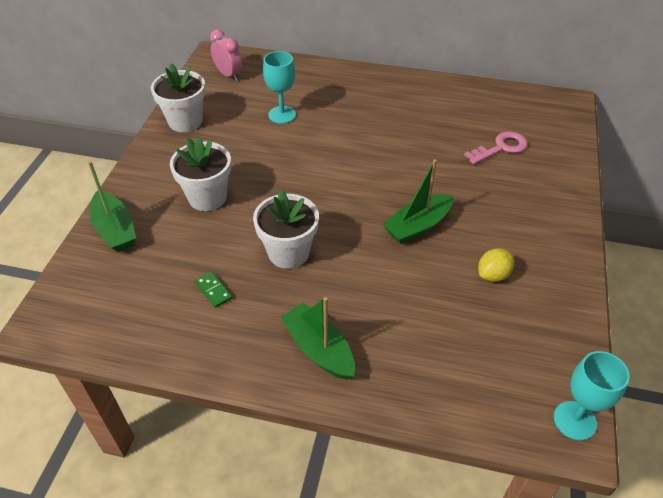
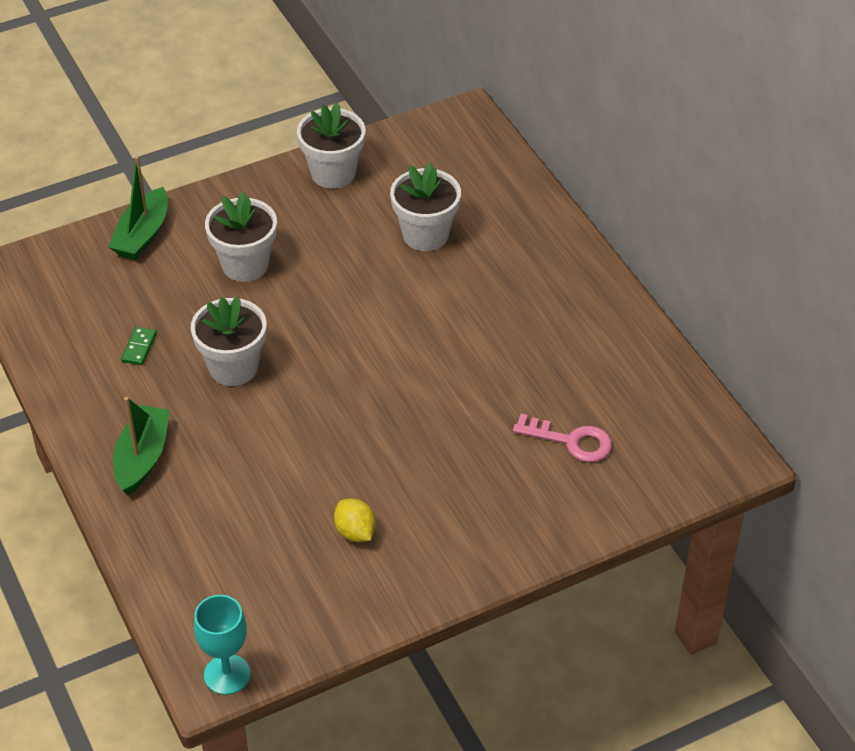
camera: 50 degrees right, 0 degrees up
(228, 75) = (444, 150): pink clock -> none
(282, 115) = (425, 235): turquoise goblet -> white flower pot
(418, 226) = (366, 439): green boat -> none
(493, 275) = (355, 532): yellow lemon -> yellow lemon turned 45 degrees clockwise

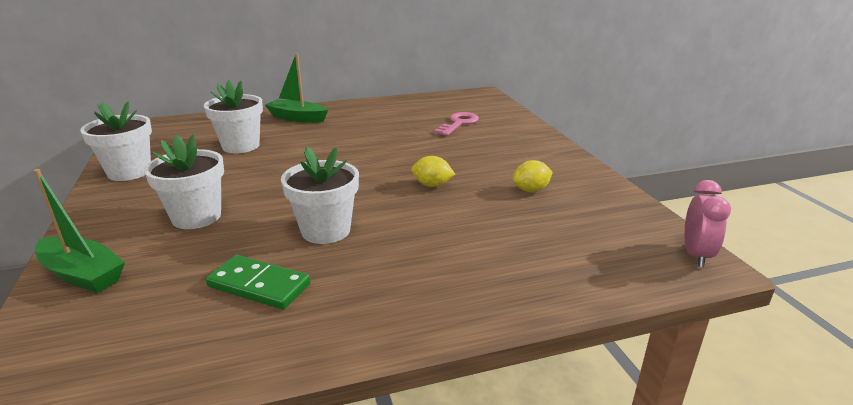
camera: 80 degrees left, 20 degrees down
(139, 347) = (259, 285): green domino -> green domino, size x1.78
(142, 457) = (424, 290): green boat -> green boat (297, 118)
(227, 674) = (696, 255): turquoise goblet -> pink clock
(350, 436) = (432, 185): none -> yellow lemon

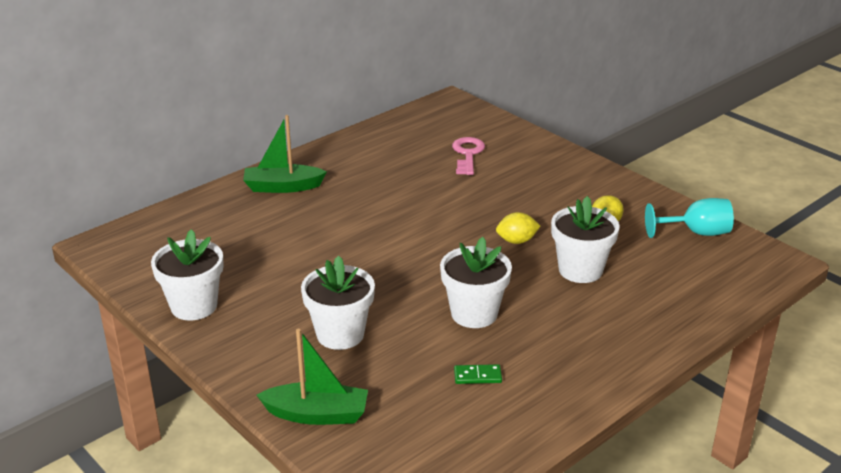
camera: 25 degrees left, 5 degrees up
(241, 146) = (270, 242): white flower pot -> white flower pot (580, 270)
(259, 285) = (477, 376): green domino -> green domino, size x0.56
(622, 217) = (696, 233): none -> turquoise goblet
(696, 255) = (768, 254): pink clock -> none

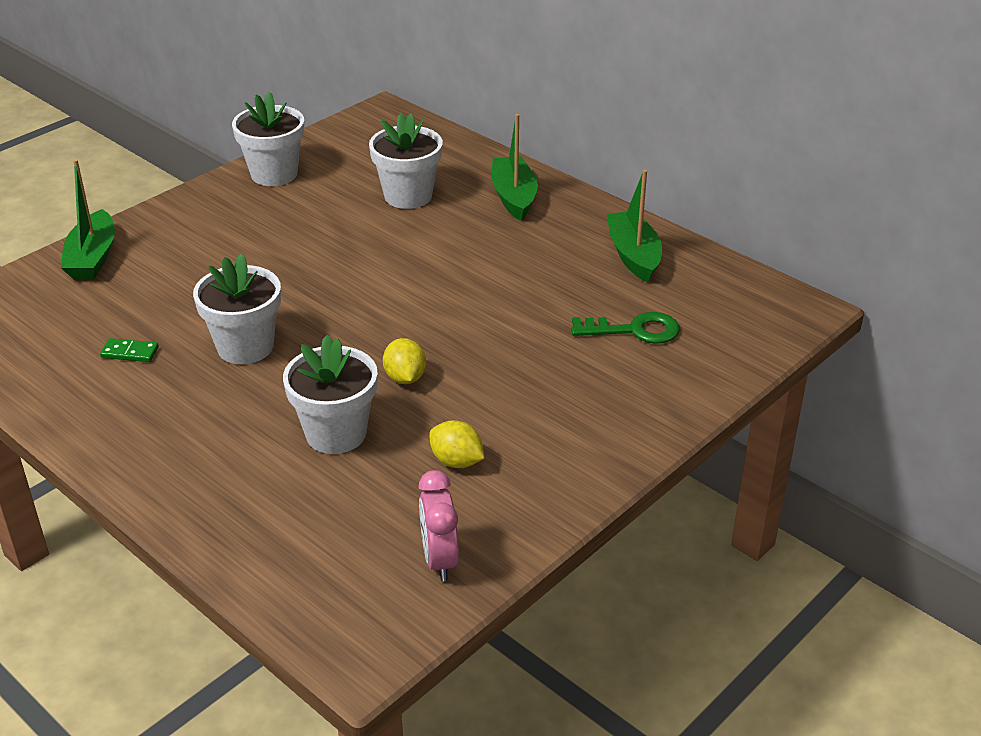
camera: 85 degrees right, 5 degrees up
(340, 334) = (217, 260): white flower pot -> white flower pot (408, 196)
(378, 147) = (633, 255): none -> green boat
(467, 154) = (634, 330): pink key -> green key
(477, 376) = (130, 352): green domino -> green domino turned 75 degrees counterclockwise
(696, 233) = (439, 559): turquoise goblet -> pink clock

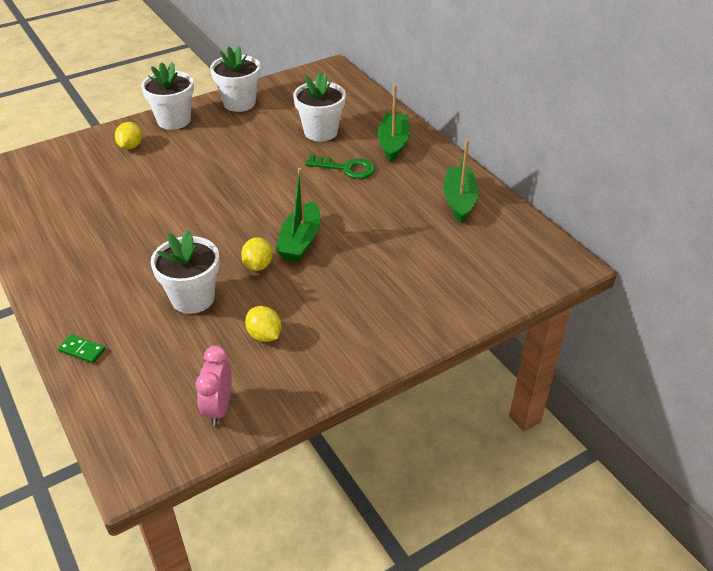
camera: 15 degrees right, 5 degrees up
(92, 258) = (97, 145): green boat -> green boat (300, 241)
(130, 352) = (89, 215): green domino -> green domino (82, 350)
(144, 253) = (130, 146): none -> yellow lemon
(245, 347) = (163, 224): white flower pot -> white flower pot (174, 120)
(634, 330) = (435, 258): green key -> green key (346, 168)

